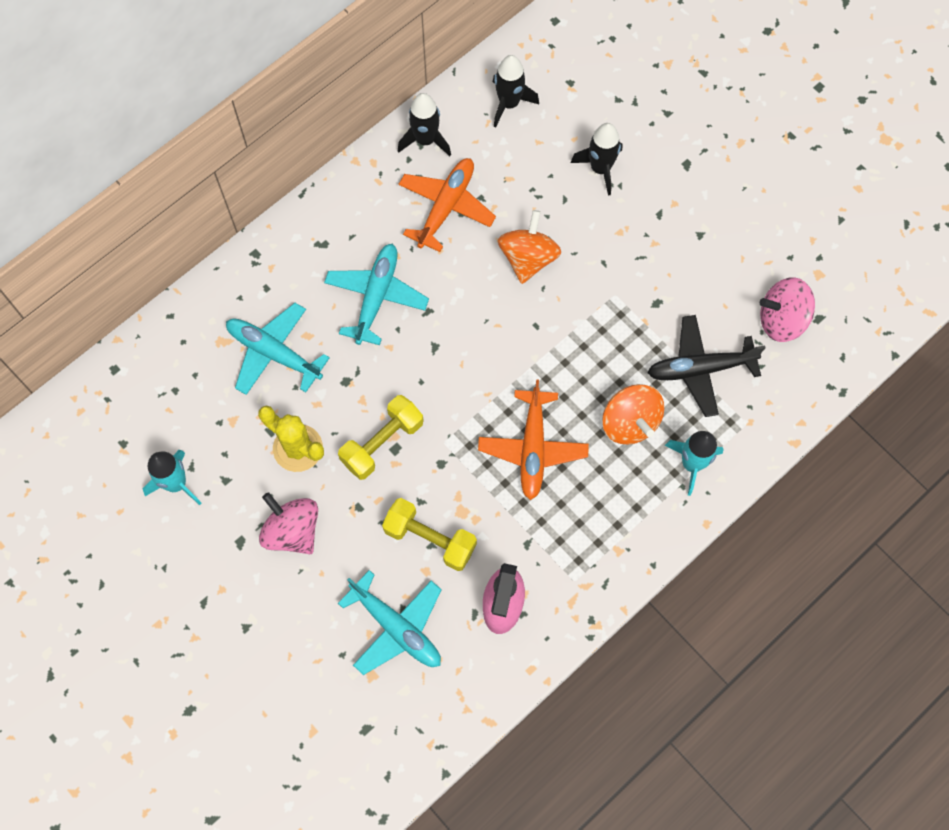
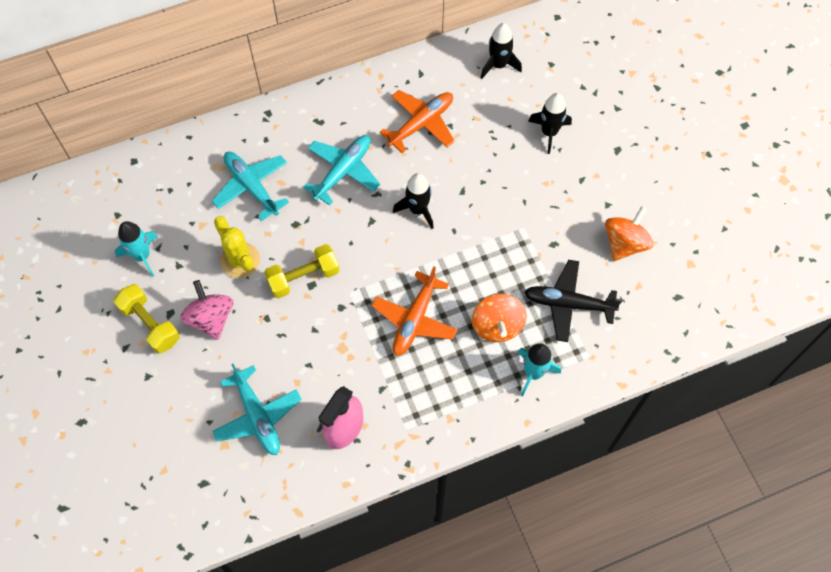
camera: 20 degrees right, 5 degrees down
(425, 140) = (425, 72): black rocket -> black rocket (417, 210)
(430, 539) = (310, 360): yellow dumbbell -> yellow dumbbell (150, 324)
(528, 258) = (468, 180): orange spinning top -> orange spinning top (624, 243)
(782, 320) = (647, 288): pink spinning top -> none

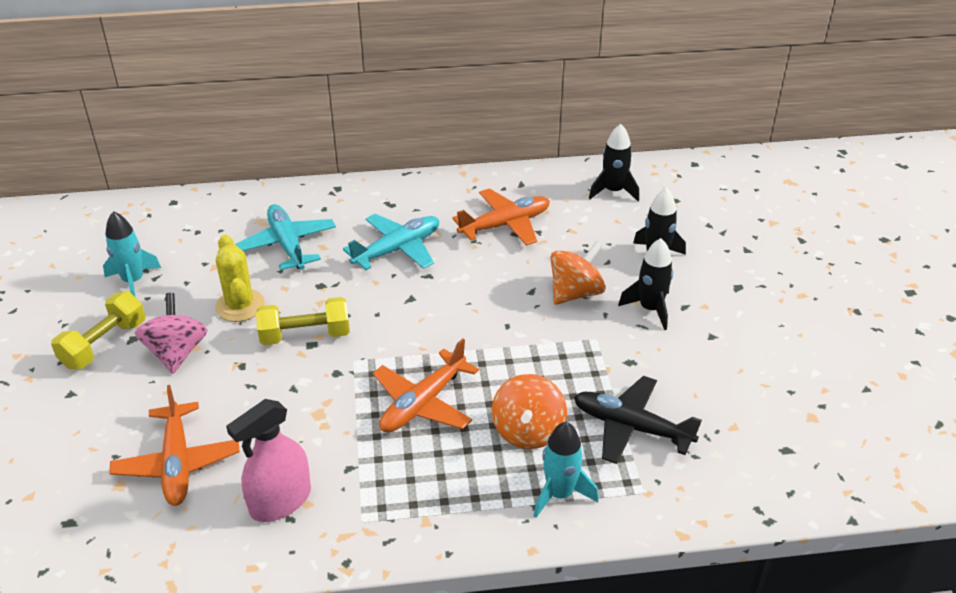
camera: 15 degrees right, 25 degrees down
(150, 324) = (104, 344): yellow dumbbell -> yellow dumbbell turned 60 degrees clockwise
(258, 416) = (177, 463): turquoise plane -> orange plane
(417, 210) = (470, 298): black rocket -> black rocket (650, 309)
(624, 243) = (725, 379): orange spinning top -> orange spinning top (575, 293)

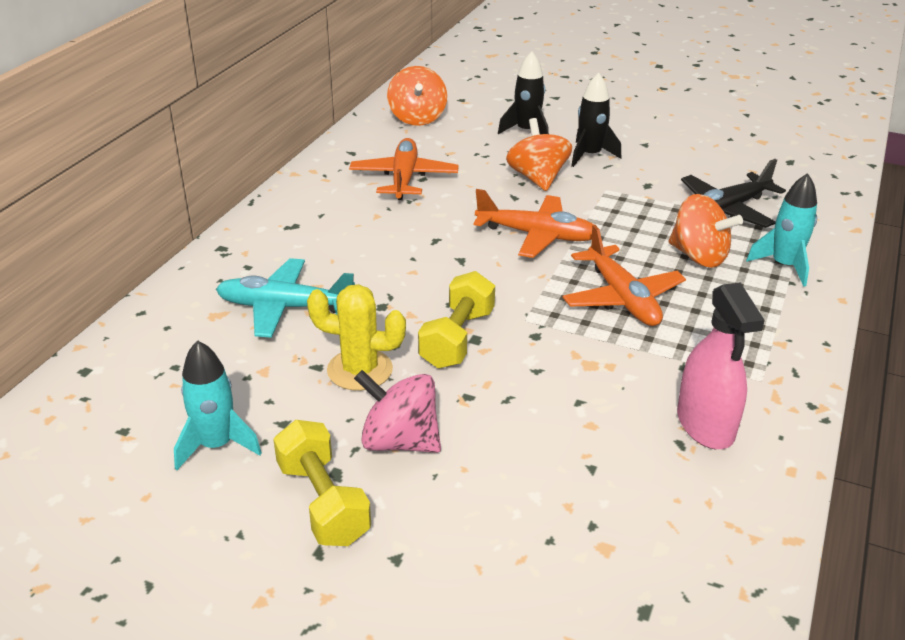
camera: 60 degrees left, 5 degrees down
(177, 463) = (599, 488): orange plane -> orange plane (537, 235)
(397, 249) = (374, 243): turquoise plane -> none
(613, 191) = (417, 118): black rocket -> orange spinning top

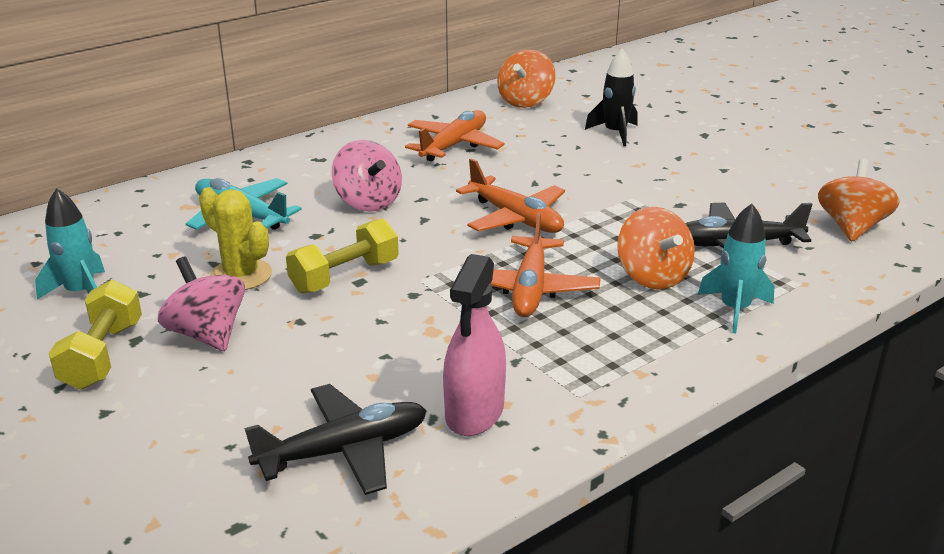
camera: 30 degrees right, 5 degrees down
(391, 257) = (368, 202): none -> pink spinning top
(537, 178) = (575, 173): orange spinning top -> orange spinning top (851, 227)
(590, 155) = (652, 166): black rocket -> none
(648, 501) = (344, 450): none -> black plane

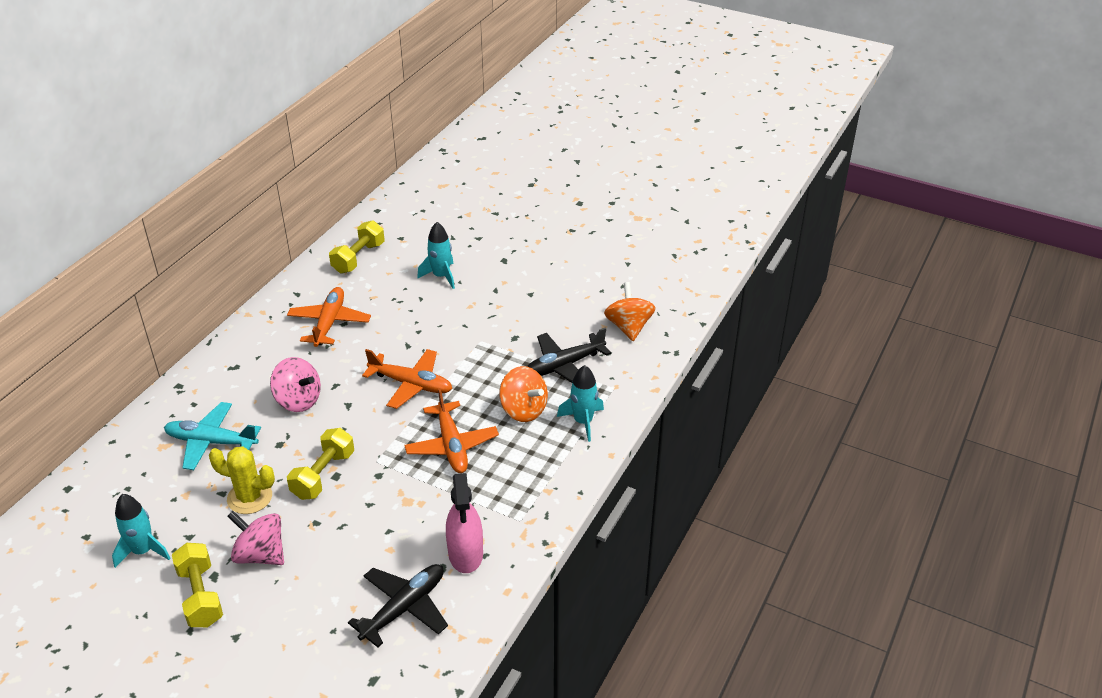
camera: 25 degrees left, 10 degrees up
(525, 101) = (358, 258): orange spinning top -> yellow dumbbell
(615, 133) = (441, 276): black rocket -> turquoise rocket

